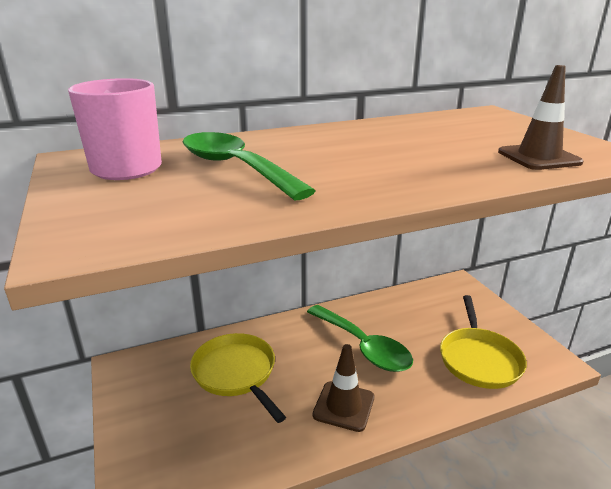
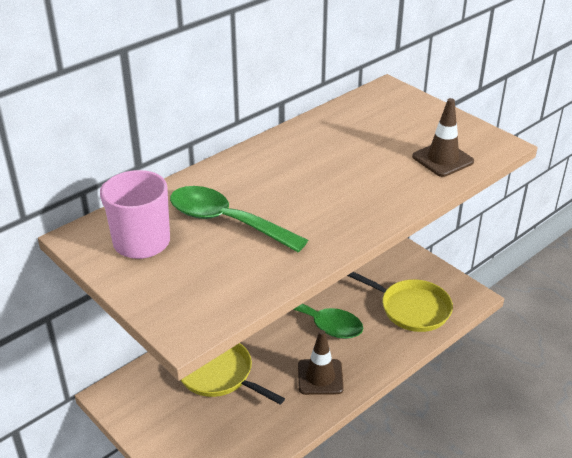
camera: 20 degrees left, 10 degrees up
(479, 359) = (412, 308): yellow pan -> yellow pan turned 45 degrees counterclockwise

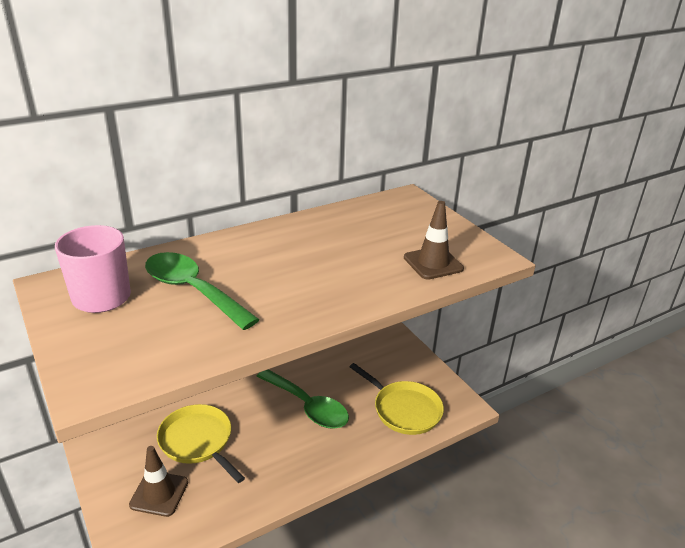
camera: 10 degrees right, 5 degrees down
(320, 377) = (292, 462): brown traffic cone -> brown traffic cone (159, 493)

